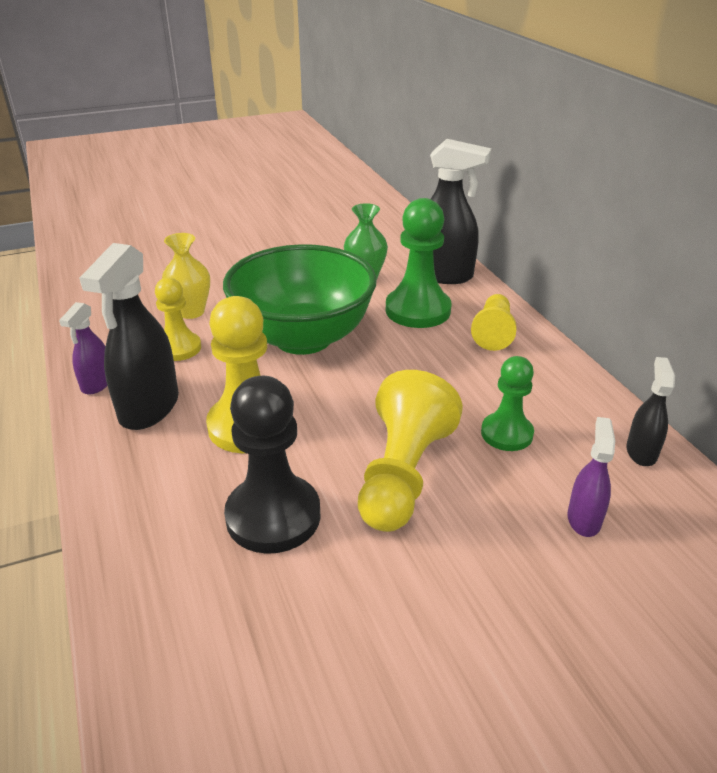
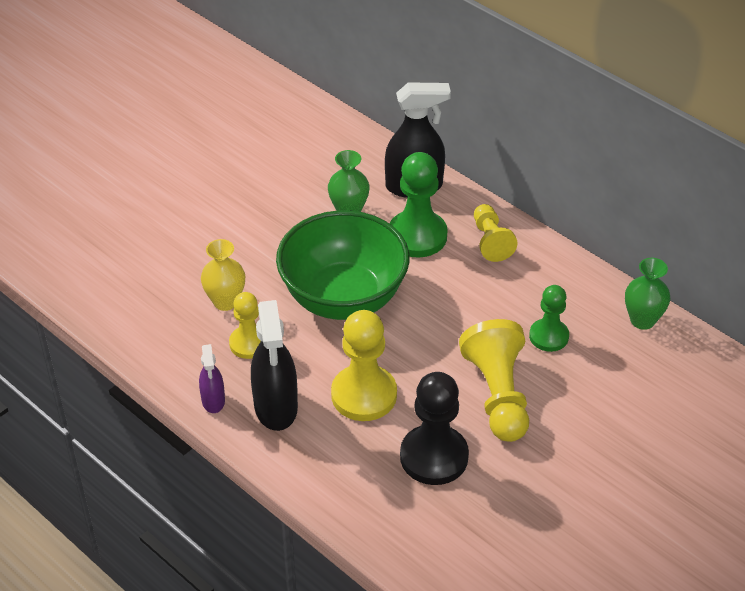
camera: 25 degrees left, 10 degrees up
(584, 519) = (627, 385): purple spray bottle -> none
(641, 452) = (642, 320): black spray bottle -> green vase

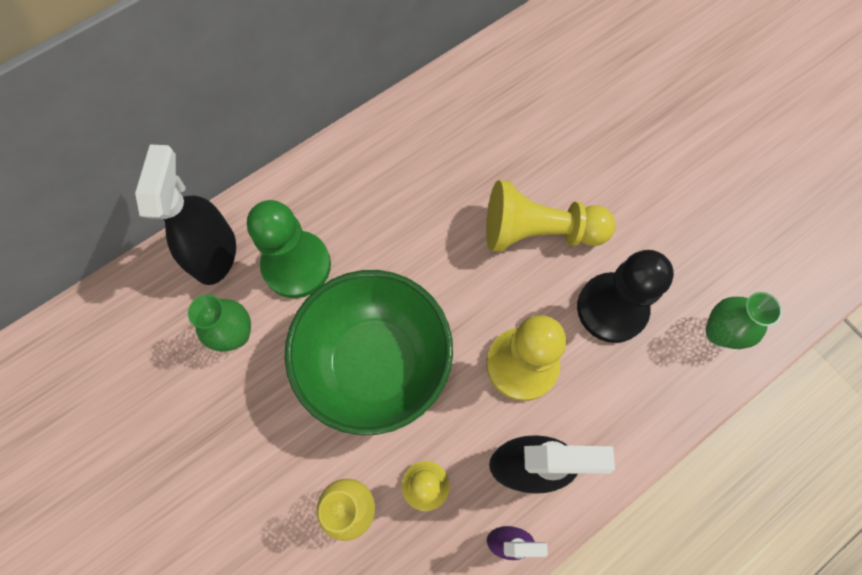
camera: 80 degrees left, 25 degrees up
(491, 241) = (324, 192): yellow pawn -> none
(549, 336) = (469, 168): green pawn -> none
(642, 320) = (463, 83): green vase -> green vase (719, 332)

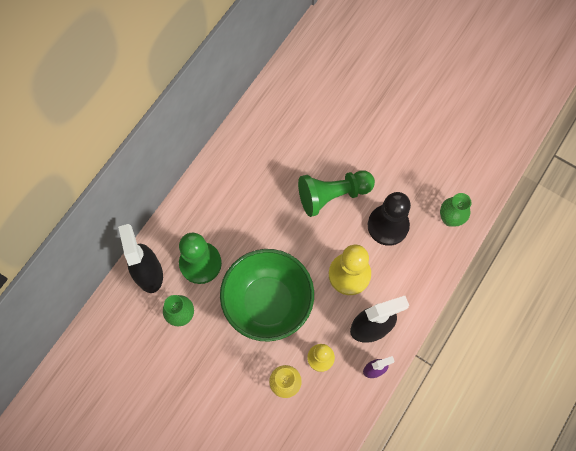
camera: 20 degrees left, 0 degrees up
(539, 231) = (332, 195): yellow pawn -> green pawn

